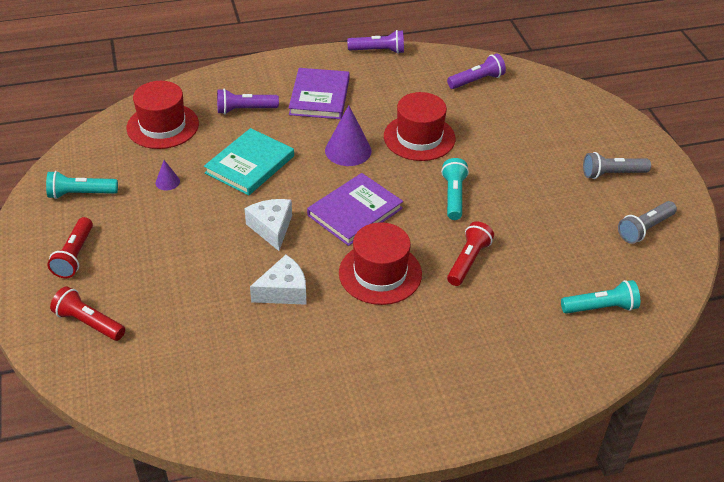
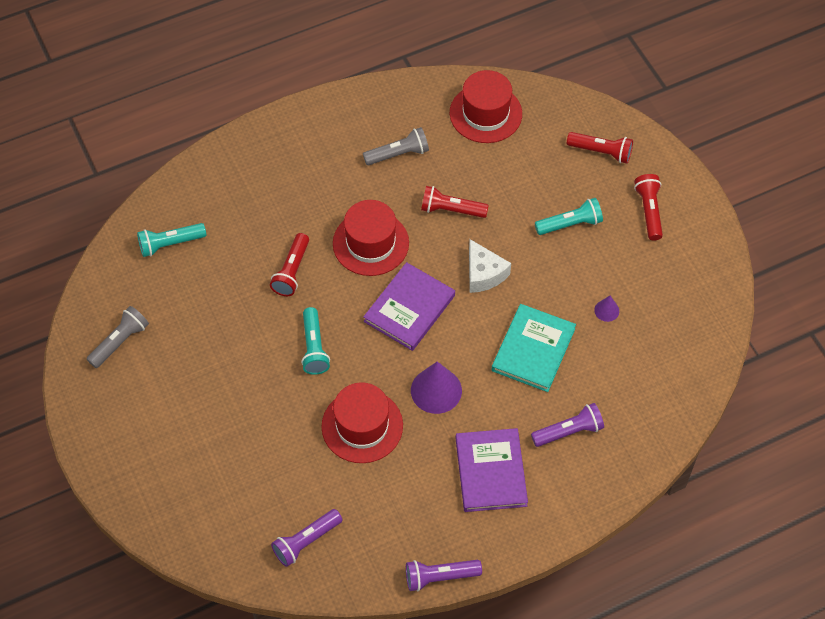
camera: 170 degrees right, 15 degrees up
(81, 194) = (683, 279): turquoise flashlight -> turquoise flashlight (570, 224)
(163, 126) = (648, 387): red hat -> red hat (485, 113)
(283, 291) = (451, 210): white cheese -> red flashlight
(612, 174) = (147, 412): grey flashlight -> grey flashlight (398, 154)

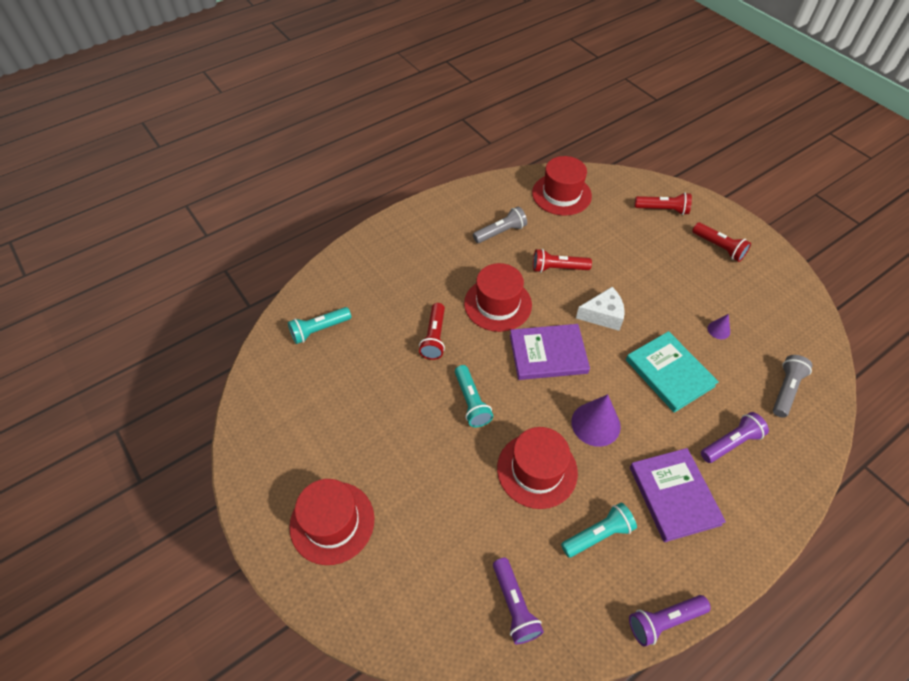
camera: 10 degrees left, 5 degrees down
(120, 342) = (285, 425): grey flashlight -> grey flashlight (785, 390)
(152, 442) = (332, 522): none -> red hat
(306, 541) = (514, 605): purple flashlight -> purple flashlight turned 60 degrees counterclockwise
(409, 308) = (548, 354): purple book -> purple book turned 60 degrees clockwise
(484, 274) = (603, 315): white cheese -> white cheese turned 60 degrees counterclockwise
(533, 349) = (669, 373): turquoise book -> turquoise book turned 45 degrees counterclockwise
(570, 224) = (660, 266): turquoise flashlight -> turquoise flashlight (598, 535)
(649, 211) = (719, 247): red flashlight -> red flashlight turned 150 degrees clockwise

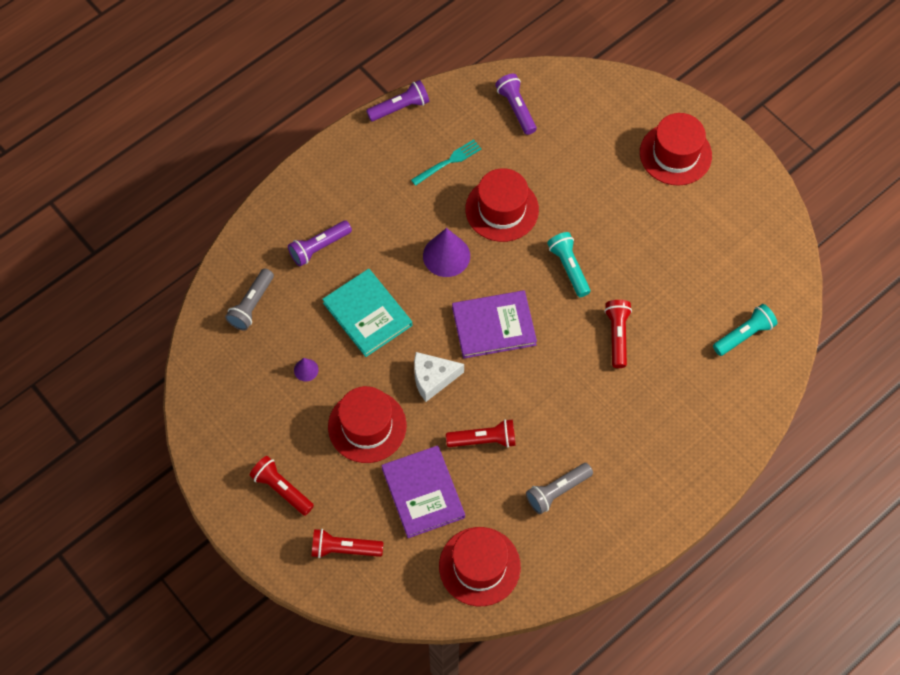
camera: 175 degrees right, 10 degrees up
(497, 304) = (552, 383): red hat -> red hat (367, 426)
(598, 535) = (448, 162): turquoise flashlight -> turquoise fork
(674, 495) = (379, 197): purple book -> purple book (423, 493)

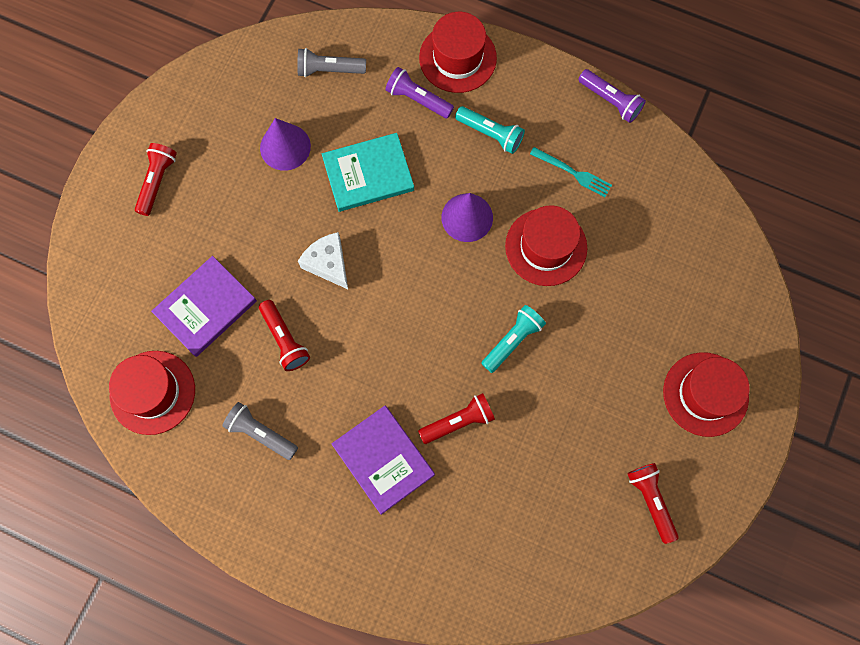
camera: 65 degrees right, 10 degrees up
(306, 370) = (285, 147): purple cone -> purple cone, size x2.00
(344, 549) = (121, 262): red flashlight -> red flashlight (651, 500)
(367, 314) = (368, 174): turquoise book -> turquoise book turned 45 degrees clockwise
(367, 426) = (252, 226): red hat -> red hat (457, 58)
(494, 326) = (411, 296): purple book -> purple book (383, 460)
(516, 108) = (671, 210): purple flashlight -> none
(744, 335) = (523, 554): turquoise flashlight -> turquoise flashlight (490, 134)

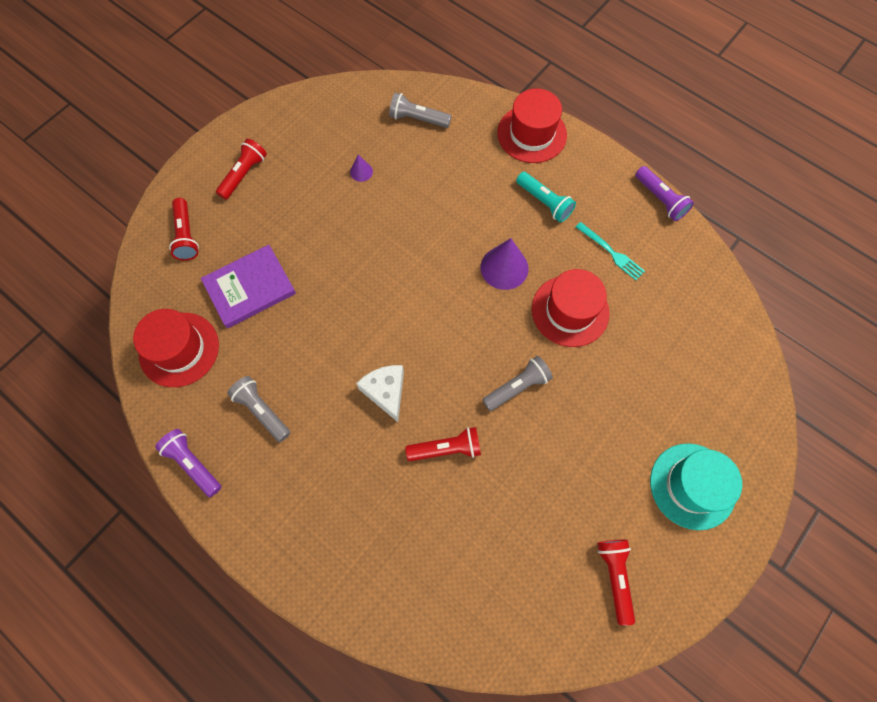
camera: 15 degrees right, 5 degrees down
(285, 147) = (361, 172): purple cone -> purple cone, size x0.50
(285, 339) = (310, 333): red flashlight -> red flashlight (186, 235)
(328, 263) = (368, 277): white cheese -> white cheese (386, 392)
(368, 174) = (426, 210): turquoise book -> none
(383, 460) = (366, 465): purple book -> none
(418, 99) = (487, 159): purple flashlight -> purple flashlight (193, 464)
(512, 341) = (517, 387): turquoise flashlight -> grey flashlight
(705, 394) = (692, 486): red hat -> turquoise hat

